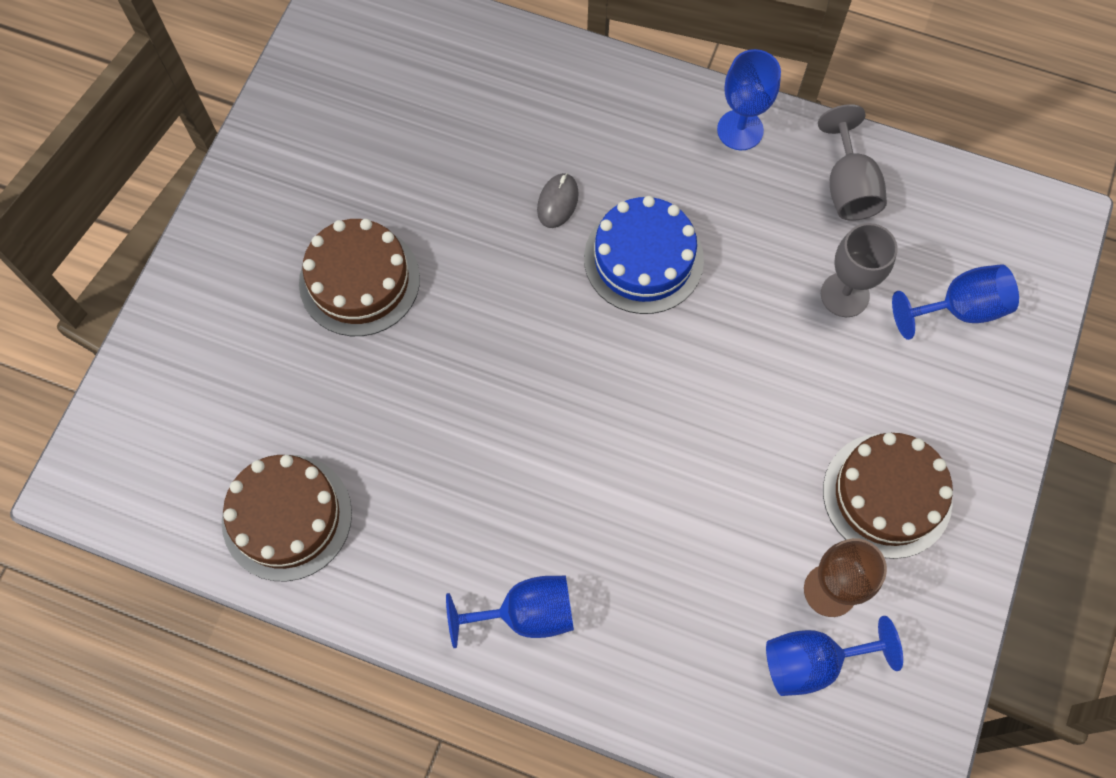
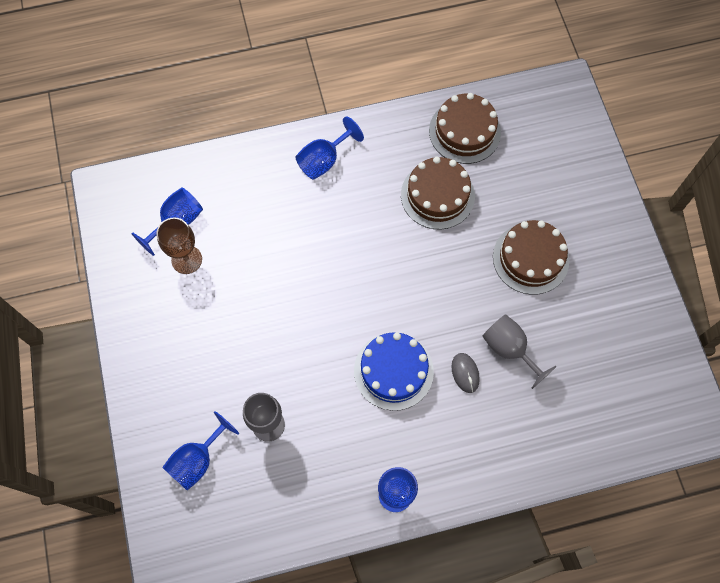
camera: 145 degrees right, 0 degrees up
(848, 187) = (306, 499): grey goblet -> grey goblet (509, 349)
(887, 495) = (183, 324): brown cake -> brown cake (437, 195)

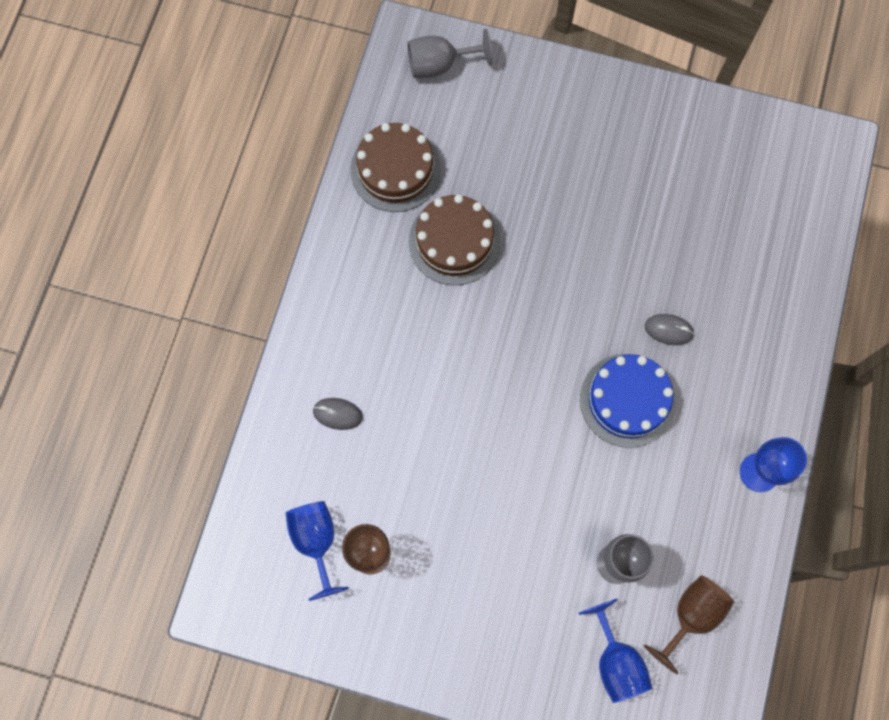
camera: 60 degrees left, 5 degrees up
(258, 498) = (691, 615): none -> brown goblet
(270, 189) = (337, 414): none -> grey mouse
(324, 160) = (338, 336): blue goblet -> none
(509, 349) = (667, 272): grey goblet -> grey goblet (439, 65)
(530, 258) = (581, 192): brown cake -> none

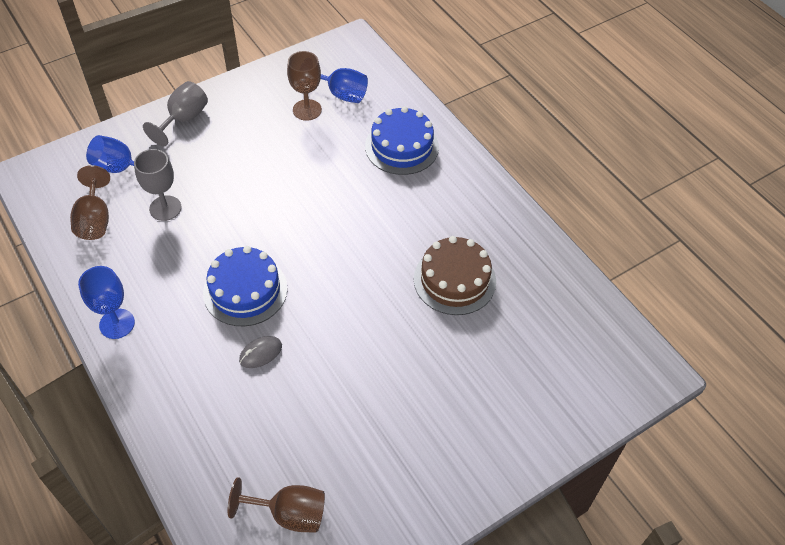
camera: 130 degrees right, 20 degrees down
(337, 414) = (402, 147): grey mouse -> blue cake
(395, 170) = (542, 286): brown cake -> none
(439, 65) = (611, 376): grey goblet -> grey goblet (183, 119)
(761, 193) = (289, 514): none -> brown goblet

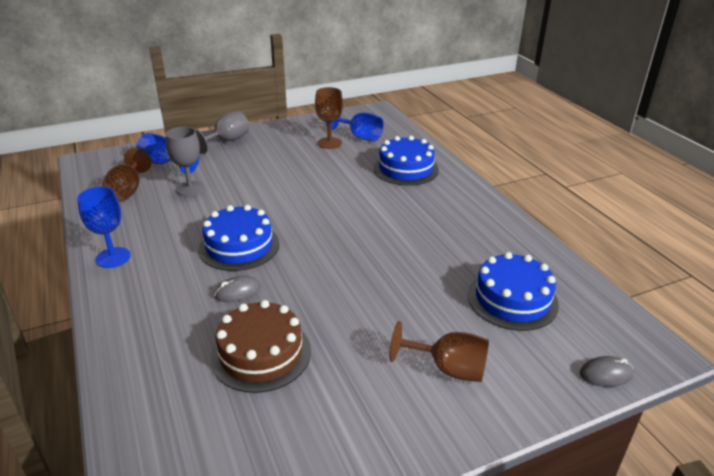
camera: 10 degrees right, 20 degrees down
(289, 514) = (221, 433): brown goblet -> brown goblet (448, 369)
(454, 280) = (441, 257): brown cake -> brown cake (261, 353)
(527, 327) = (512, 299): none -> blue cake
(611, 405) = (606, 374): none -> grey mouse

